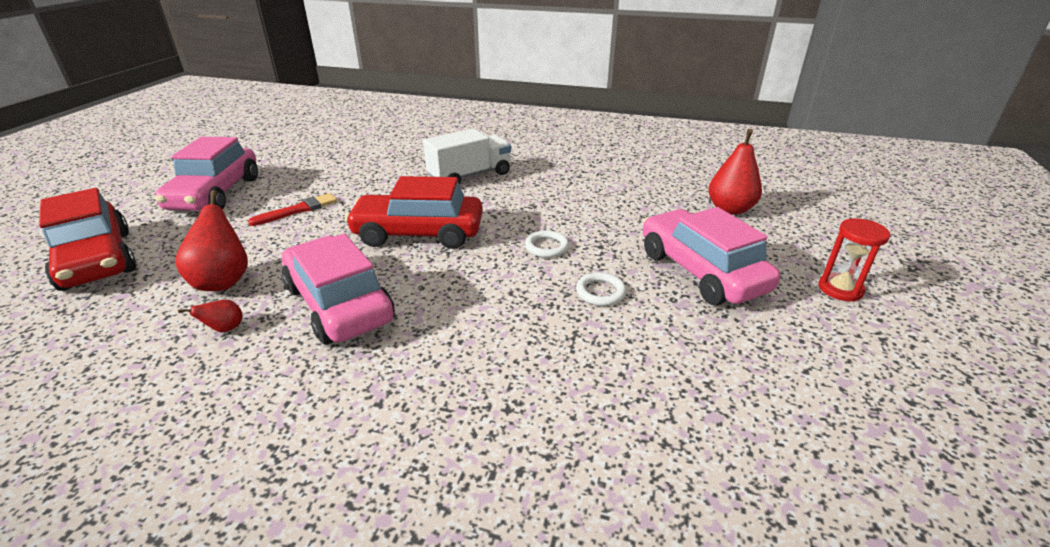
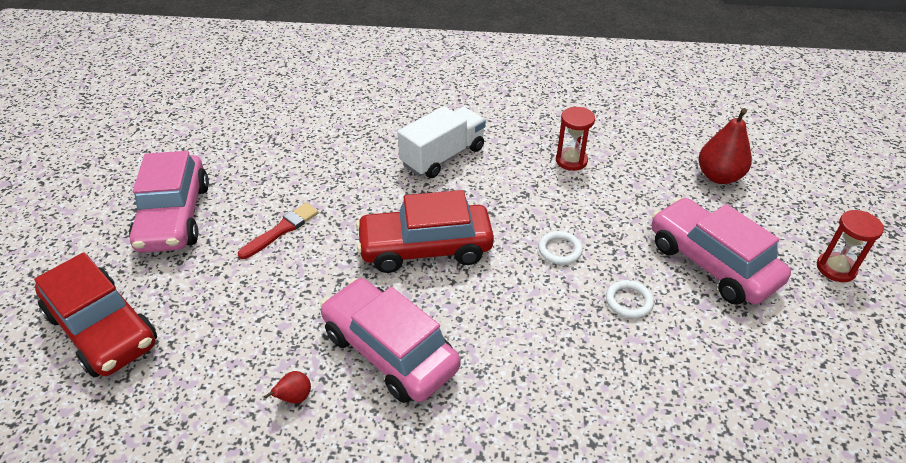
camera: 10 degrees left, 10 degrees up
(224, 281) = (258, 338): red pear -> none
(587, 187) = (571, 161): none -> red hourglass

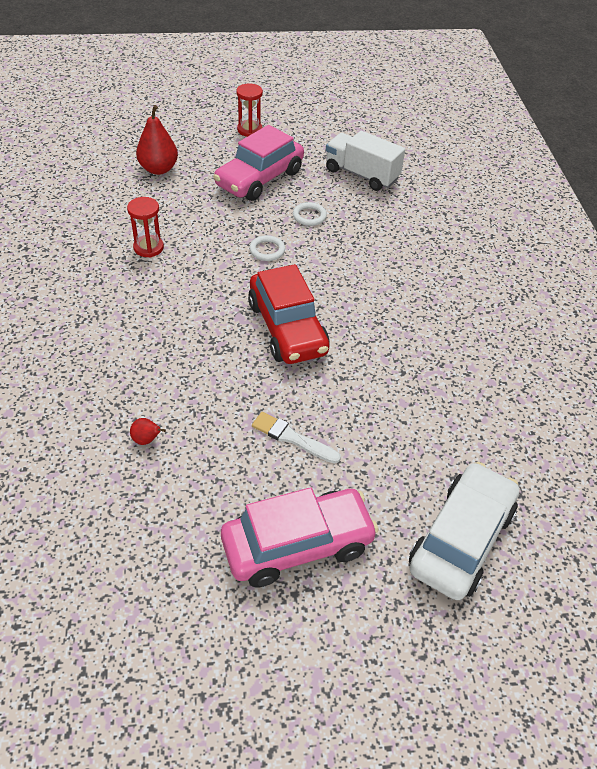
camera: 105 degrees left, 5 degrees up
(102, 329) = (461, 539): red car -> white car
(281, 230) = (292, 438): red brush -> white brush
(294, 397) = (464, 377): red pear -> red pear (147, 440)
(390, 351) = (401, 332): pink car -> none
(443, 156) = (154, 334): white truck -> white truck (361, 175)

